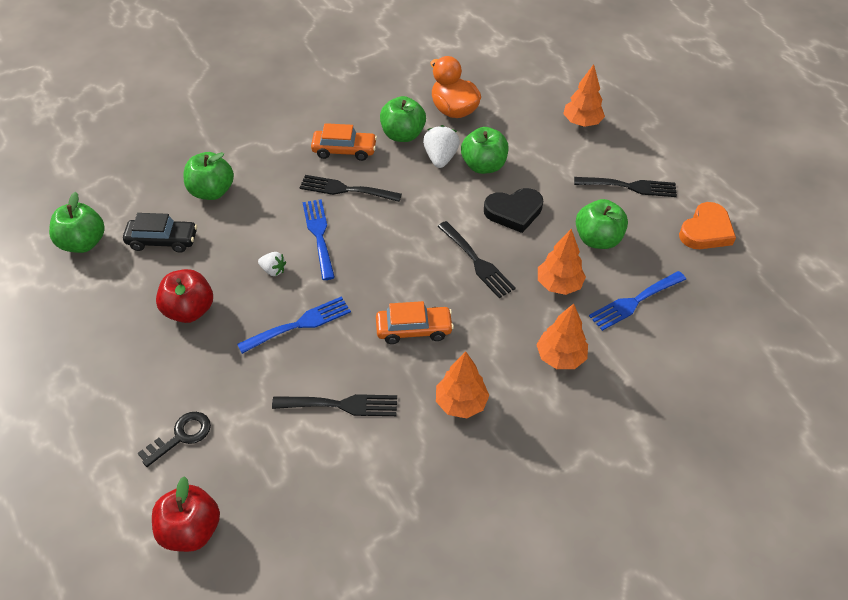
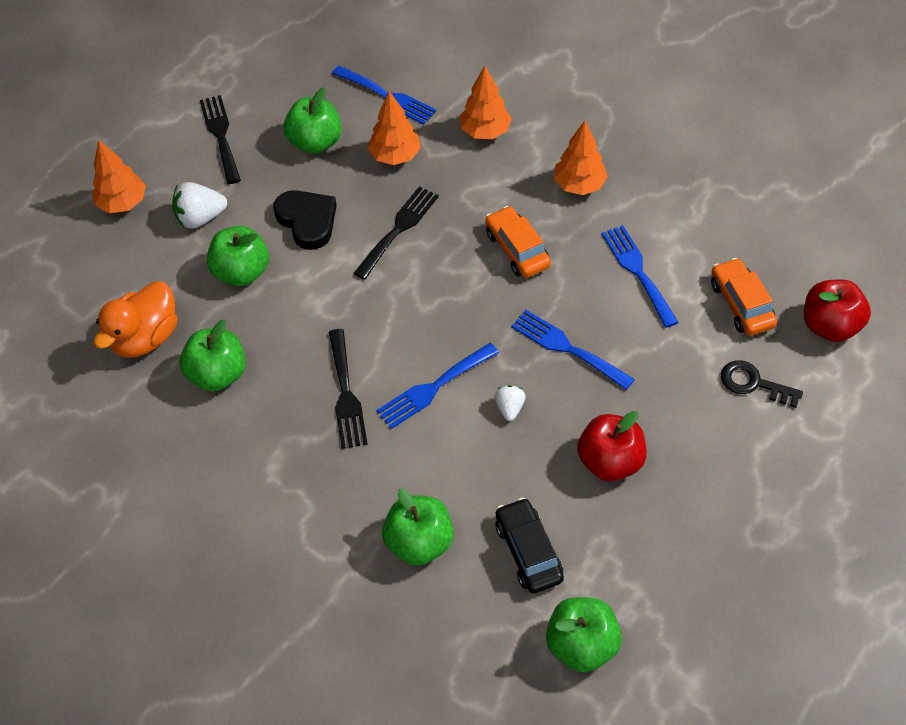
camera: 110 degrees left, 5 degrees up
(341, 405) = (637, 271): black fork -> blue fork
(344, 150) = (275, 426): orange car -> orange car (741, 304)
(440, 158) = (246, 318): white strawberry -> white strawberry (200, 218)
(706, 231) = (262, 65): orange heart -> none

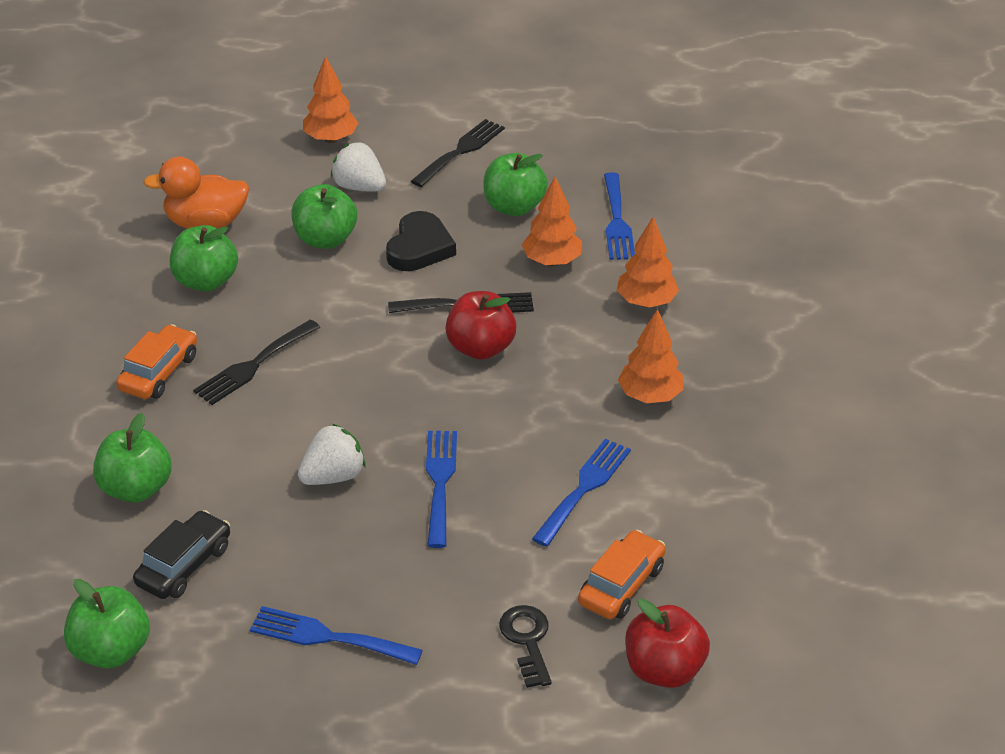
camera: 50 degrees right, 15 degrees down
(433, 388) = (310, 416): blue fork -> blue fork (328, 637)
(509, 408) = (333, 476): white strawberry -> white strawberry, size x1.66
(517, 249) = (524, 392): orange car -> orange car (159, 372)
(610, 461) = (333, 575): red apple -> red apple (480, 348)

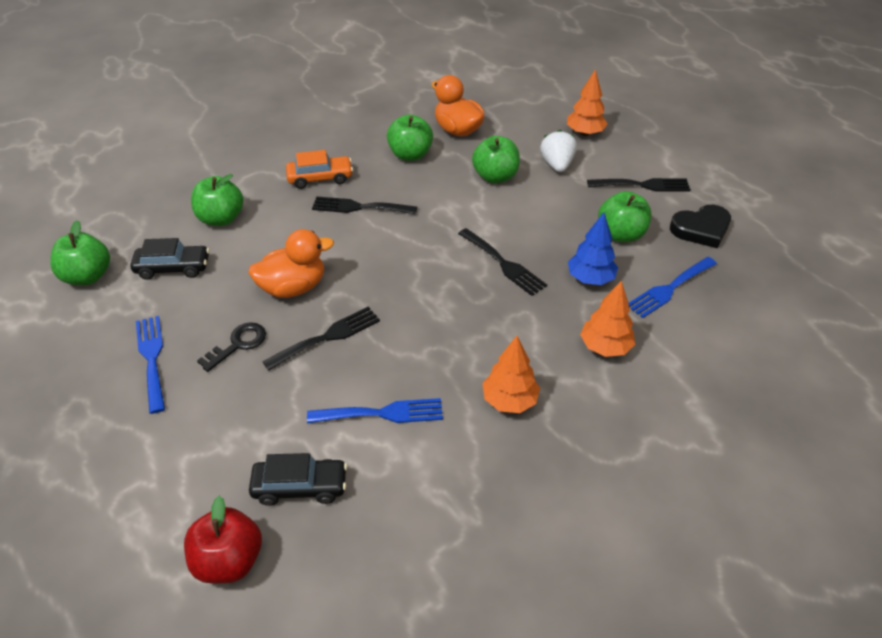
camera: 55 degrees right, 5 degrees up
(333, 476) = (293, 287): white strawberry -> orange duck
(419, 247) = (533, 215): black heart -> black heart (701, 229)
(440, 482) = (327, 337): blue fork -> black fork
(480, 348) = (469, 290): red apple -> none
(527, 640) = (209, 460): black key -> black key (238, 344)
(551, 261) = (590, 278): orange tree -> blue tree
(621, 585) = (300, 487): orange car -> black car

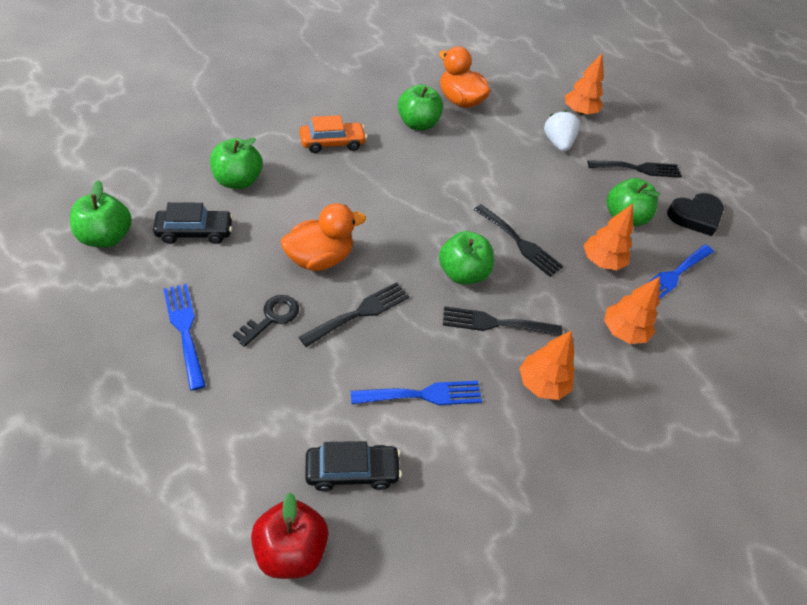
camera: 10 degrees left, 5 degrees up
(359, 207) = (375, 176): black fork -> black fork (495, 323)
(495, 177) = (501, 152): green apple -> green apple (462, 273)
(590, 278) = (602, 261): blue tree -> orange tree

